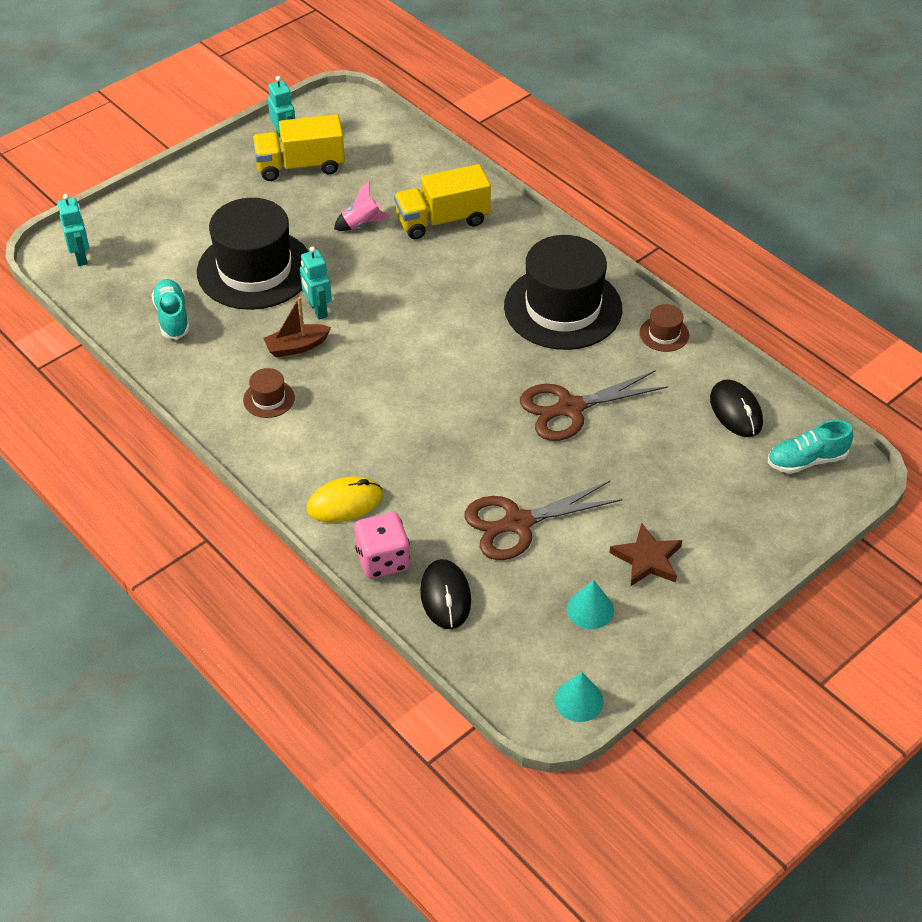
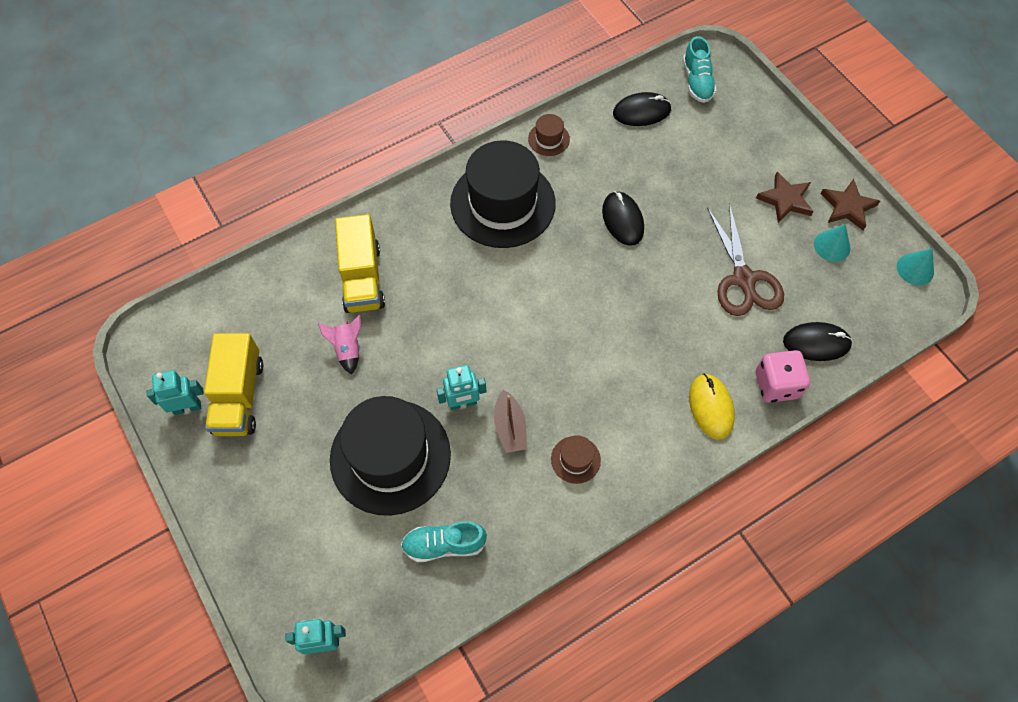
camera: 80 degrees left, 15 degrees up
(570, 408) = (622, 220): brown scissors -> black mouse
(656, 625) = (847, 207): none -> brown star

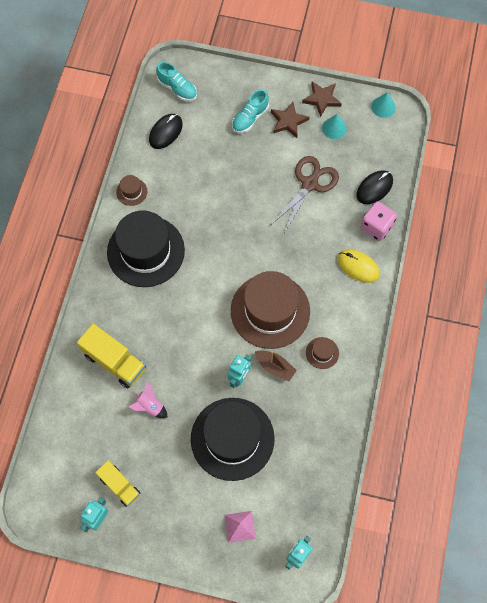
camera: 45 degrees left, 5 degrees up
(239, 396) = (120, 485): yellow truck -> yellow truck, size x0.66
(301, 551) = (240, 526): none -> pink pyramid
(444, 545) = (304, 454): turquoise shoe -> turquoise shoe (250, 118)
(565, 367) = (270, 311): none -> brown hat
(622, 220) = (218, 205): black mouse -> none
(743, 279) = (309, 184): brown scissors -> brown scissors turned 90 degrees counterclockwise

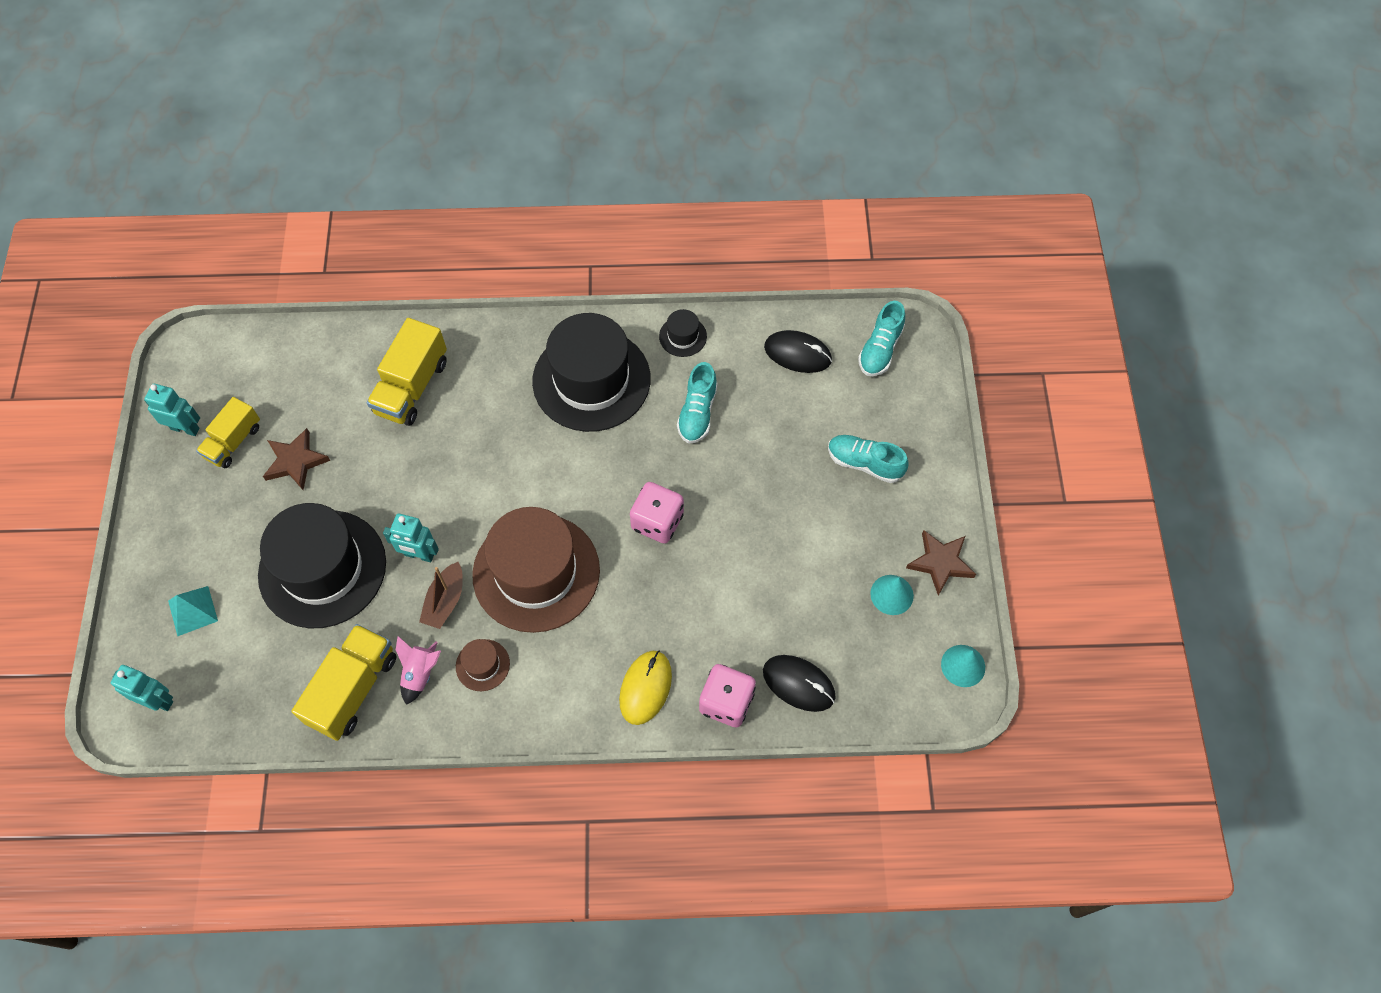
camera: 75 degrees right, 5 degrees down
(131, 192) = (683, 336): brown hat -> black hat
(149, 406) = (353, 448): pink rocket -> pink rocket (420, 674)
(189, 197) = (697, 413): none -> turquoise shoe
(240, 526) = (192, 611): pink pyramid -> turquoise pyramid
(256, 236) = (657, 522): none -> pink dice
(288, 121) = (879, 521): brown star -> brown star (295, 461)
(309, 184) = (773, 580): brown scissors -> none
(319, 431) = (353, 689): none -> yellow truck

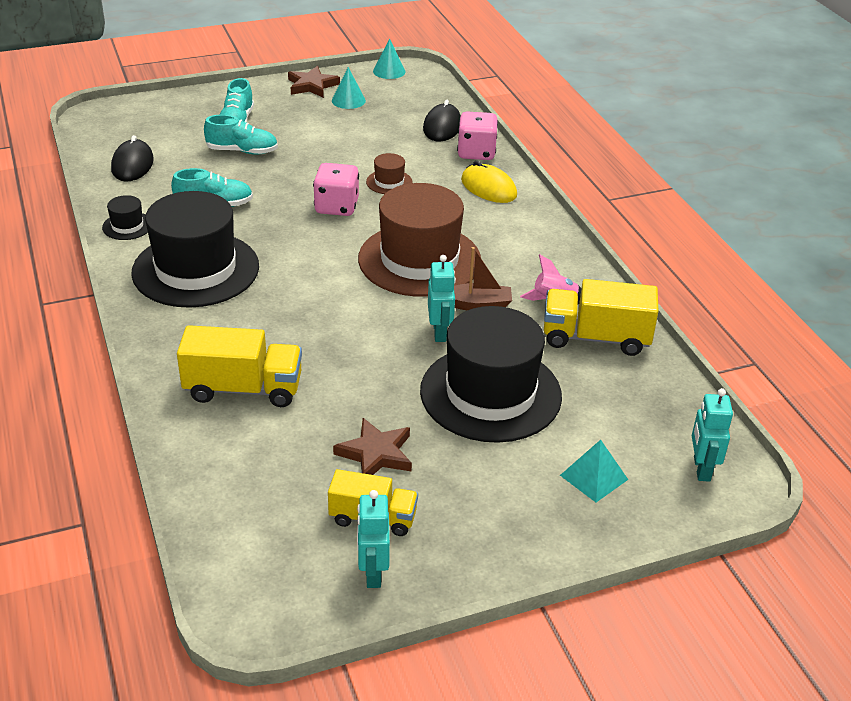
camera: 110 degrees left, 25 degrees down
(482, 665) = (523, 270): brown hat -> brown hat (389, 182)
(645, 688) = (488, 188): yellow mouse -> yellow mouse turned 45 degrees clockwise
(880, 349) = (117, 128): turquoise shoe -> turquoise shoe (242, 151)

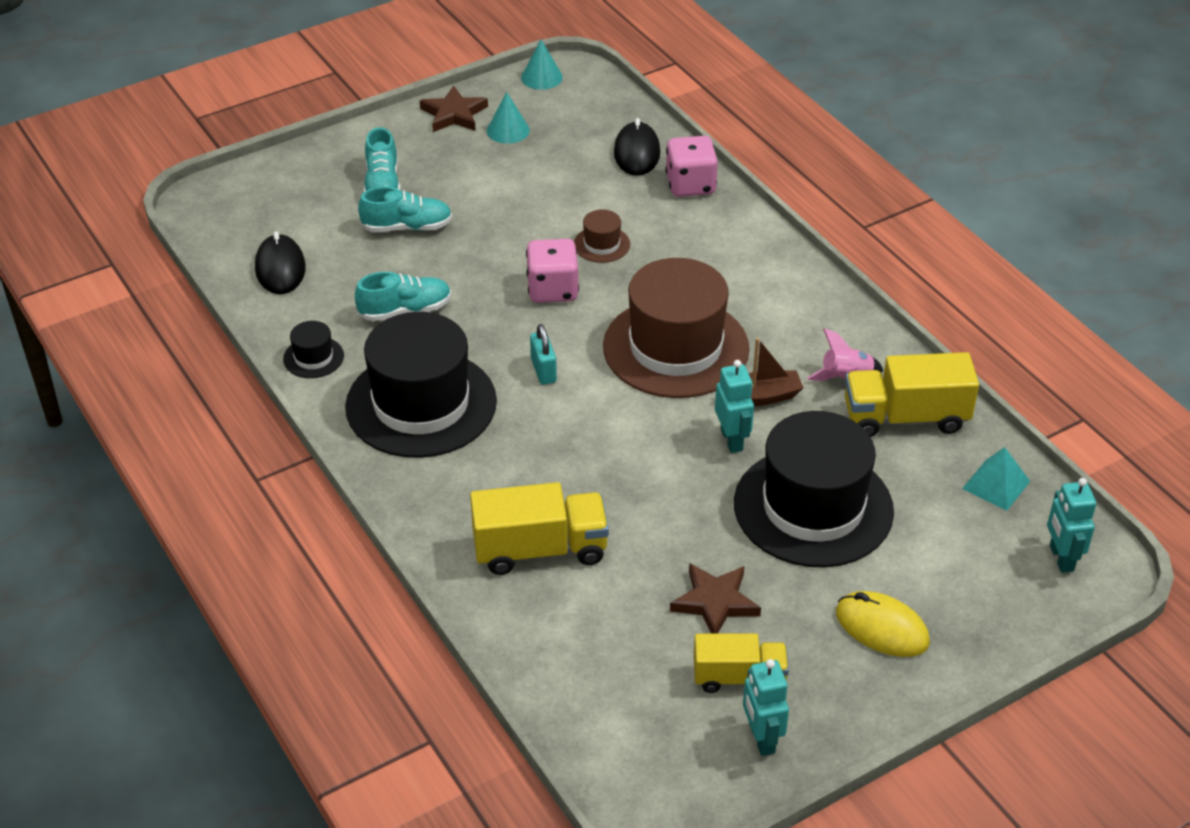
camera: 10 degrees left, 5 degrees up
(304, 260) = (543, 370): none -> turquoise padlock
(488, 188) = (722, 234): yellow mouse -> yellow mouse (882, 628)
(594, 477) = (953, 588): turquoise pyramid -> turquoise pyramid (996, 484)

